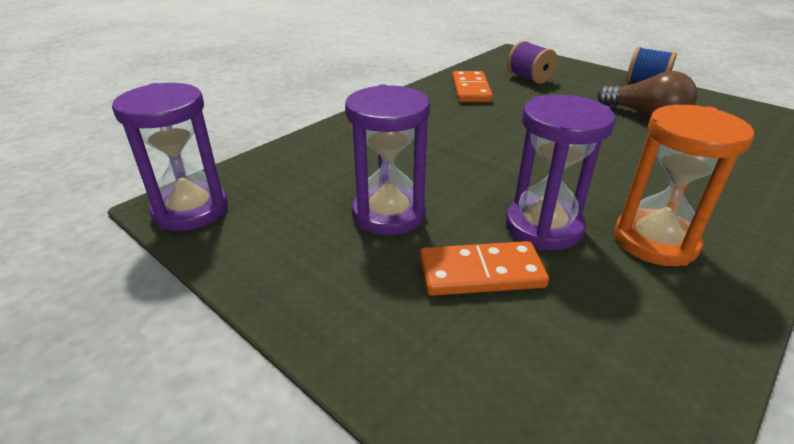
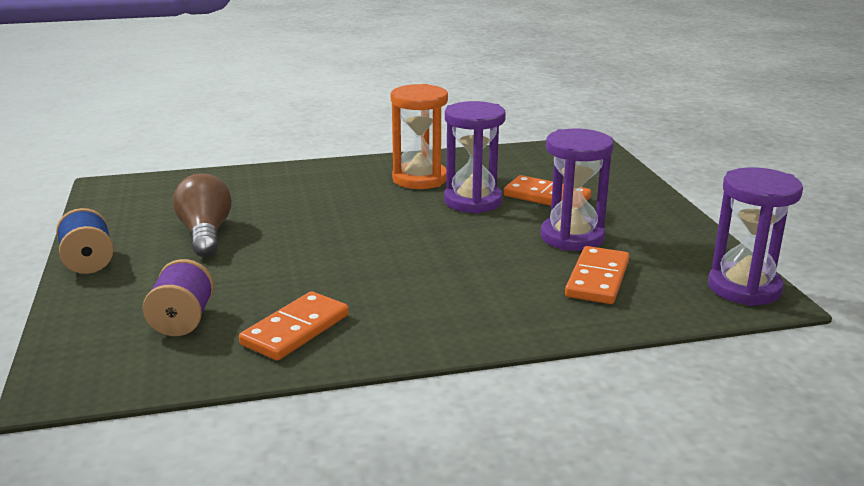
camera: 145 degrees left, 10 degrees down
(329, 175) = (597, 279): none -> orange domino

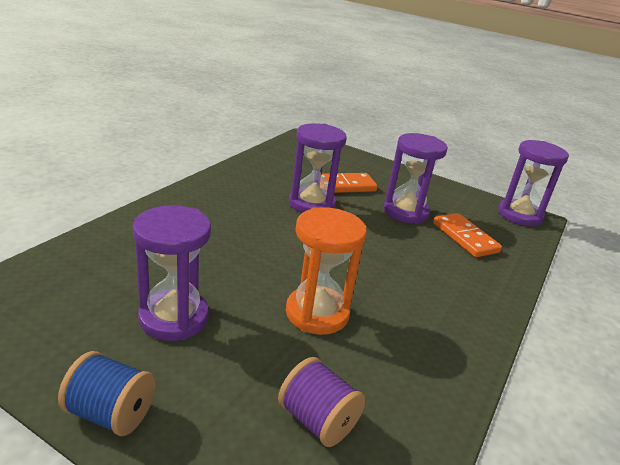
camera: 50 degrees left, 5 degrees up
(205, 234) = (174, 318): brown light bulb -> purple hourglass
(295, 330) = (403, 372): orange domino -> none
(419, 179) = (247, 196): orange hourglass -> orange hourglass (317, 313)

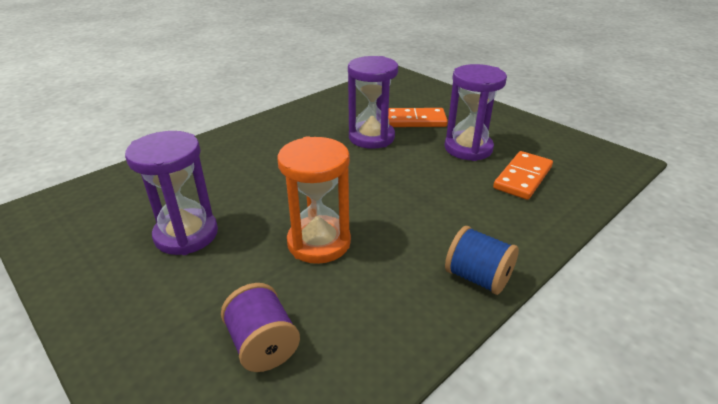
camera: 20 degrees right, 5 degrees up
(110, 413) = (90, 311): blue spool -> blue spool (477, 277)
(465, 237) = (522, 177): orange domino -> orange domino turned 45 degrees clockwise
(519, 215) = (604, 156): purple hourglass -> none

